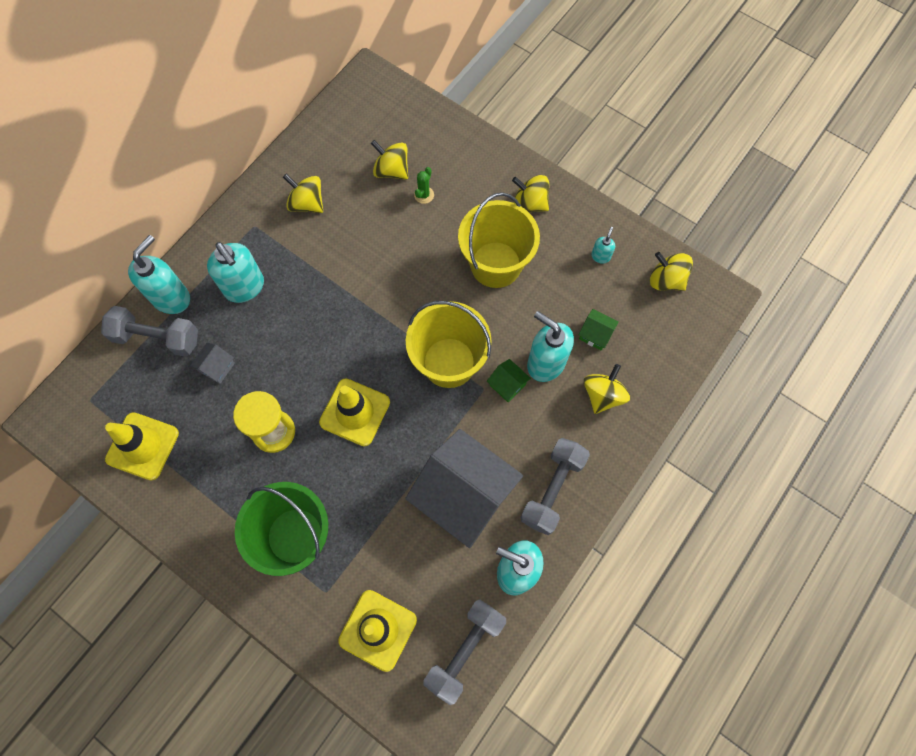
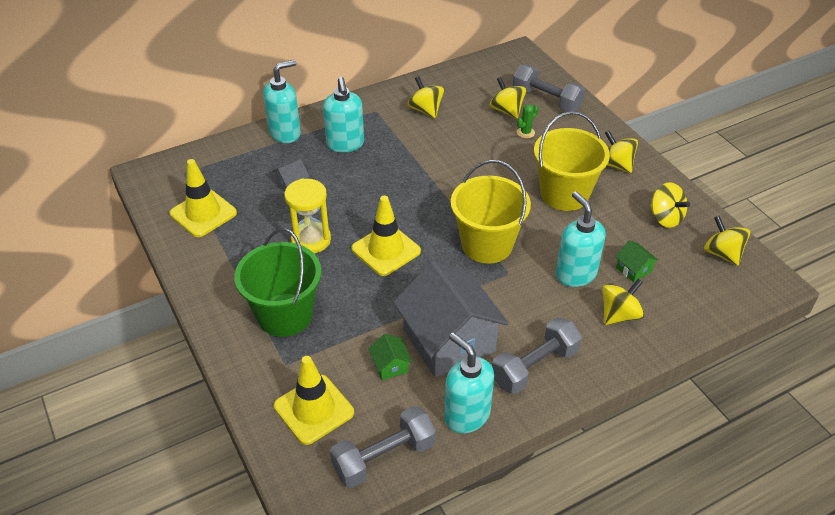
camera: 25 degrees right, 25 degrees down
(157, 338) = (258, 153): grey dumbbell -> grey dumbbell (546, 100)
(507, 385) = (532, 277): green house -> green house (390, 365)
(600, 256) = (665, 218): turquoise soap dispenser -> yellow spinning top

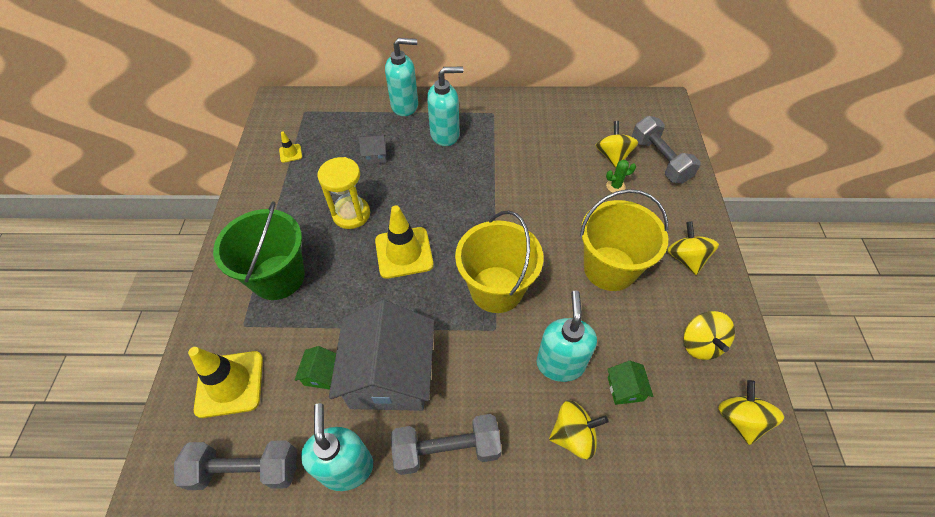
camera: 30 degrees right, 10 degrees up
(203, 213) = (290, 153): yellow traffic cone -> yellow traffic cone, size x0.46
(345, 144) = (445, 135): turquoise soap dispenser -> turquoise soap dispenser turned 120 degrees counterclockwise
(425, 110) = (537, 128): yellow spinning top -> none

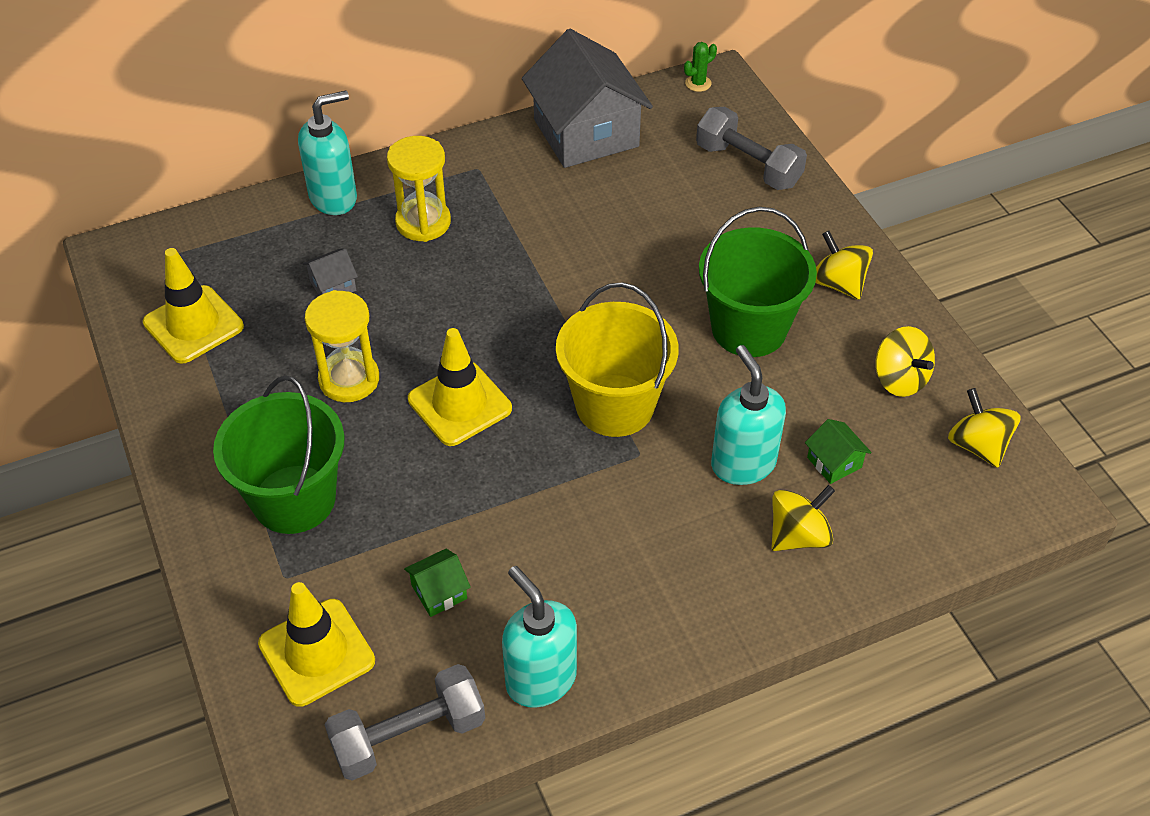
camera: 25 degrees left, 5 degrees down
(290, 153) = (193, 325): yellow traffic cone -> yellow traffic cone, size x2.18
(322, 374) = (439, 592): green house -> green house turned 75 degrees clockwise
(390, 375) = (532, 558): grey house -> grey house (586, 133)
(445, 135) = (423, 222): turquoise soap dispenser -> yellow hourglass
(447, 449) = (655, 610): grey dumbbell -> none
(609, 268) = (749, 328): yellow bucket -> green bucket
(612, 156) = (682, 179): yellow spinning top -> none
(615, 186) = (705, 219): green cactus -> green cactus (698, 83)

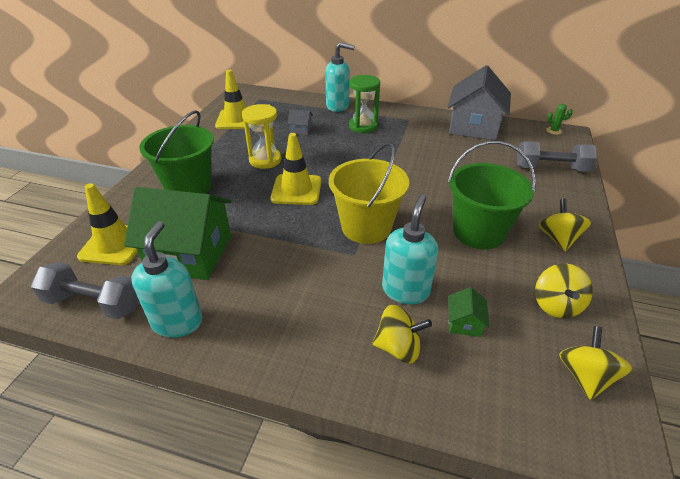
camera: 40 degrees right, 10 degrees down
(423, 222) = (363, 126): yellow hourglass -> green hourglass
(439, 592) = (190, 253): green house -> green house, size x2.49
(748, 165) = (550, 169): grey dumbbell -> grey dumbbell turned 75 degrees counterclockwise

